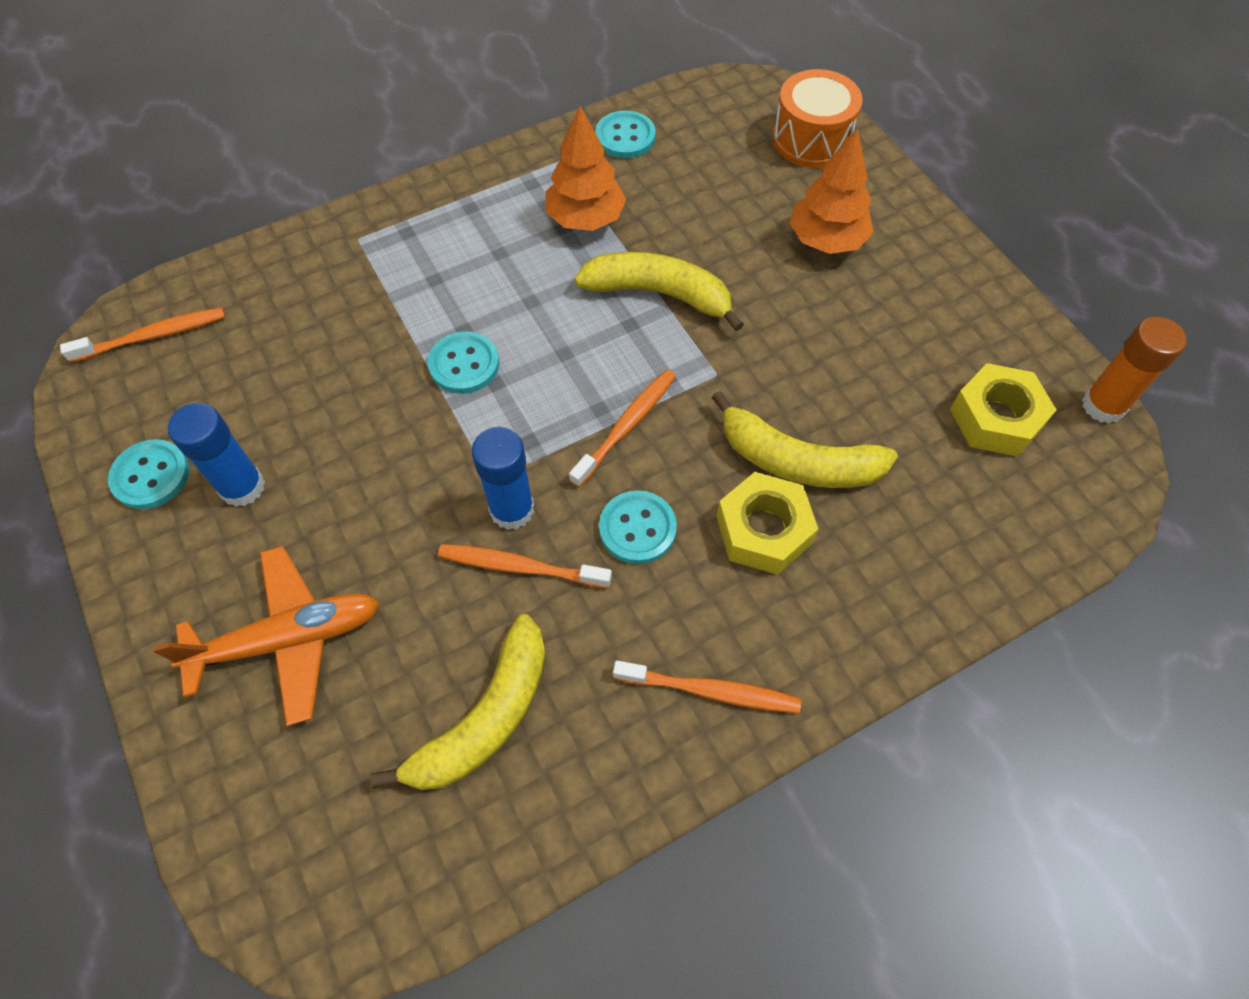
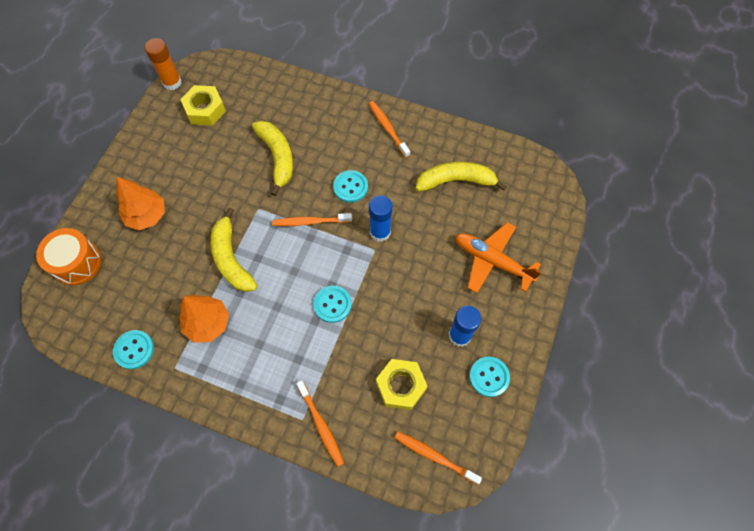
camera: 130 degrees left, 5 degrees up
(520, 566) = (398, 212): orange toothbrush -> orange toothbrush (321, 425)
(763, 530) = (316, 150): yellow nut -> yellow nut (401, 386)

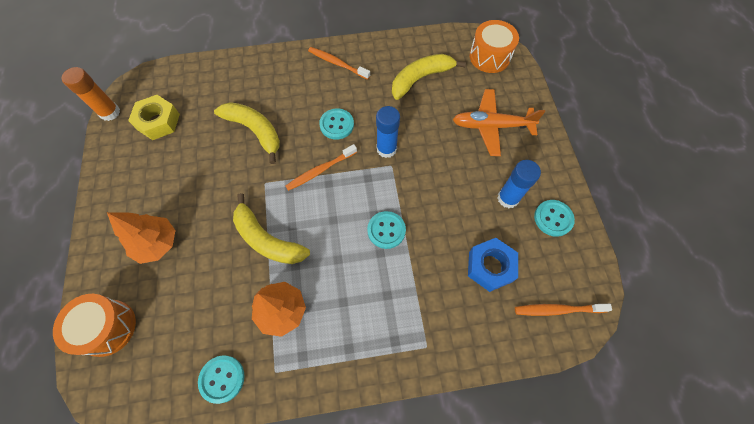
camera: 30 degrees left, 0 degrees up
(321, 425) = (446, 342): orange toothbrush -> none
(401, 386) = (490, 266): yellow nut -> blue nut
(539, 191) = (489, 56): none -> orange drum

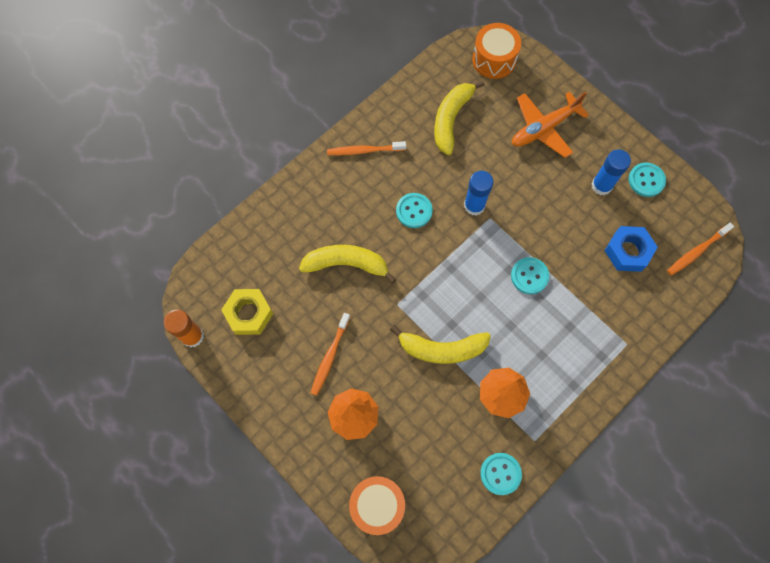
camera: 35 degrees left, 5 degrees up
(320, 170) = (435, 262): orange toothbrush -> orange toothbrush (329, 357)

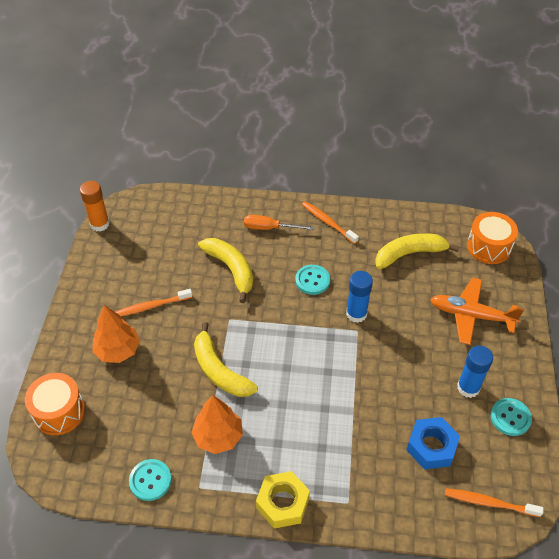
camera: 50 degrees right, 20 degrees down
(249, 314) = (142, 242): yellow nut -> yellow nut (282, 503)
(329, 199) = (270, 228): none -> orange screwdriver
(529, 276) = (336, 389): turquoise button -> none

